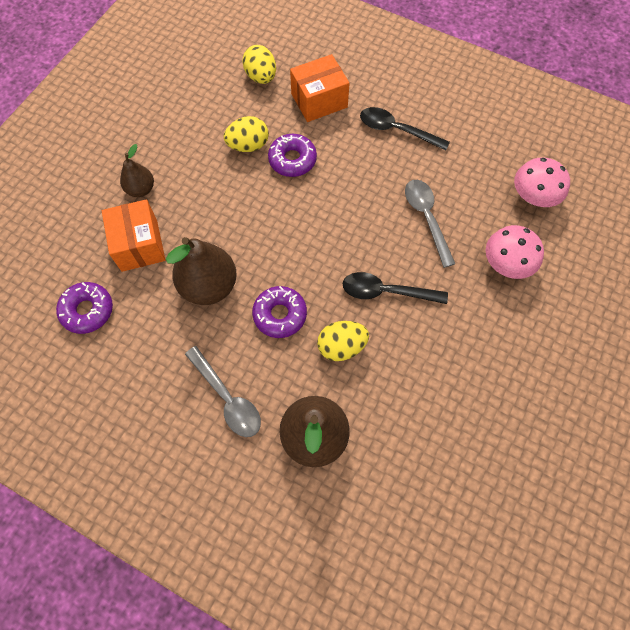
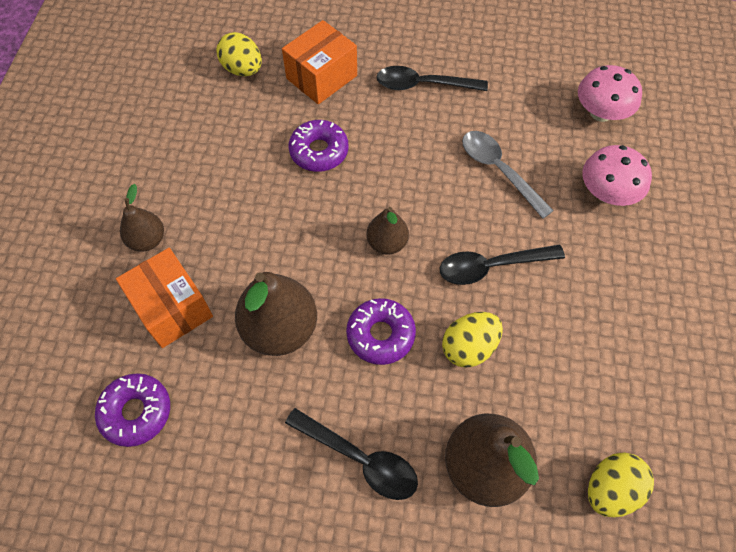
camera: 20 degrees left, 5 degrees down
(227, 398) = (359, 458): grey spoon -> black spoon
(248, 145) = (260, 150): yellow egg -> yellow egg (610, 489)
(314, 247) = (387, 243): none -> brown pear

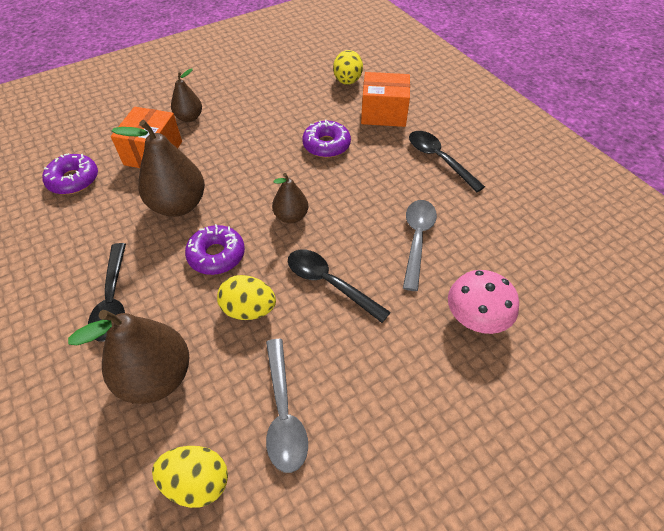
camera: 50 degrees right, 10 degrees down
(593, 386) = (283, 412): none -> grey spoon
(600, 113) = (547, 269): pink mushroom -> none

